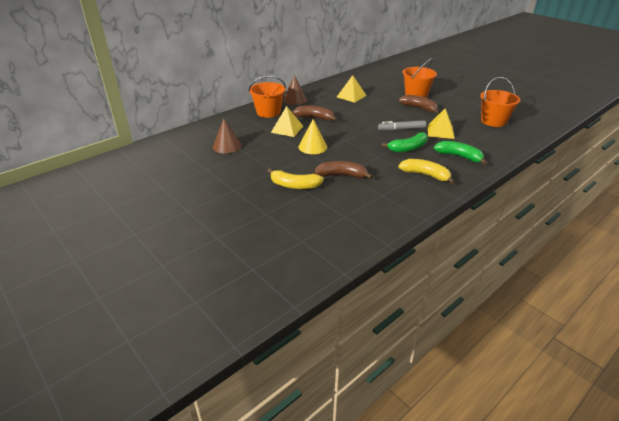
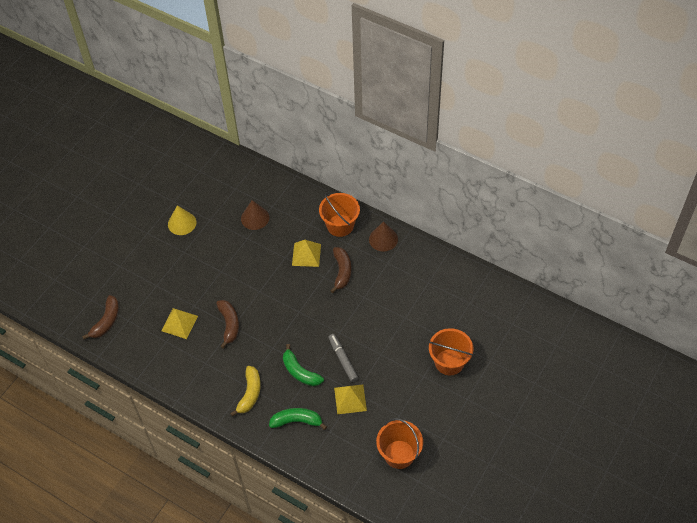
camera: 75 degrees right, 20 degrees up
(294, 185) = (202, 293): yellow banana -> none
(312, 147) = (276, 287): yellow cone -> yellow cone (182, 223)
(351, 96) = (416, 293): yellow pyramid -> yellow pyramid (179, 323)
(419, 108) = (408, 370): brown banana -> brown banana (106, 321)
(459, 156) = (297, 421): green banana -> green banana turned 105 degrees counterclockwise

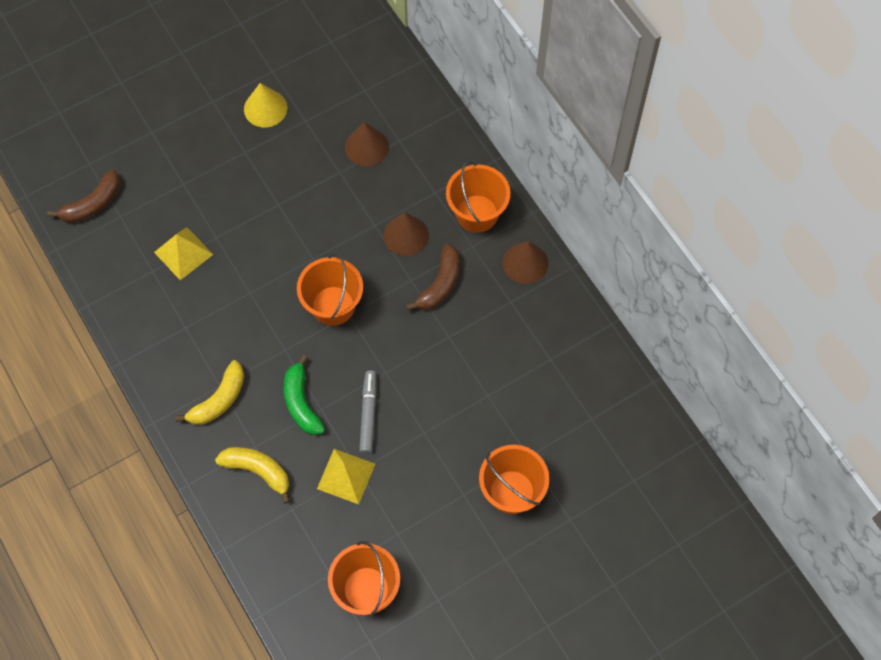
camera: 25 degrees right, 10 degrees up
(229, 324) = (246, 287): brown banana -> none
(287, 311) = (333, 306): none -> orange bucket
(297, 421) = (258, 471): green banana -> yellow banana
(306, 254) = (406, 235): yellow pyramid -> brown cone

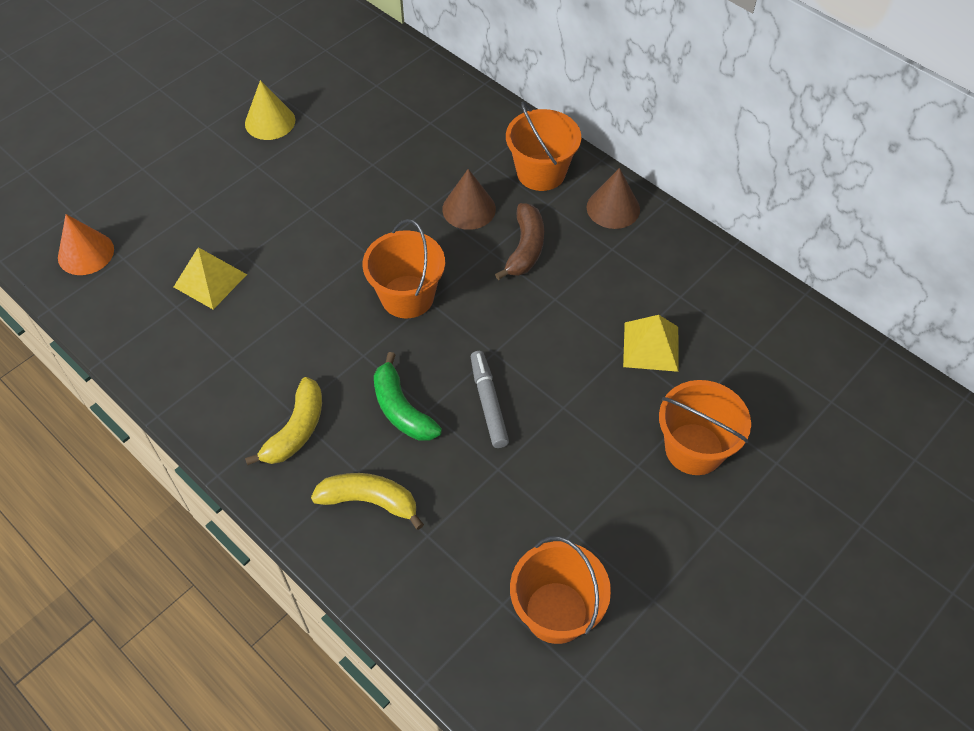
camera: 15 degrees left, 10 degrees down
(92, 204) = (86, 253): brown banana -> orange cone
(346, 476) = (484, 480): yellow pyramid -> yellow pyramid (651, 346)
(366, 147) = (396, 135): brown cone -> none

